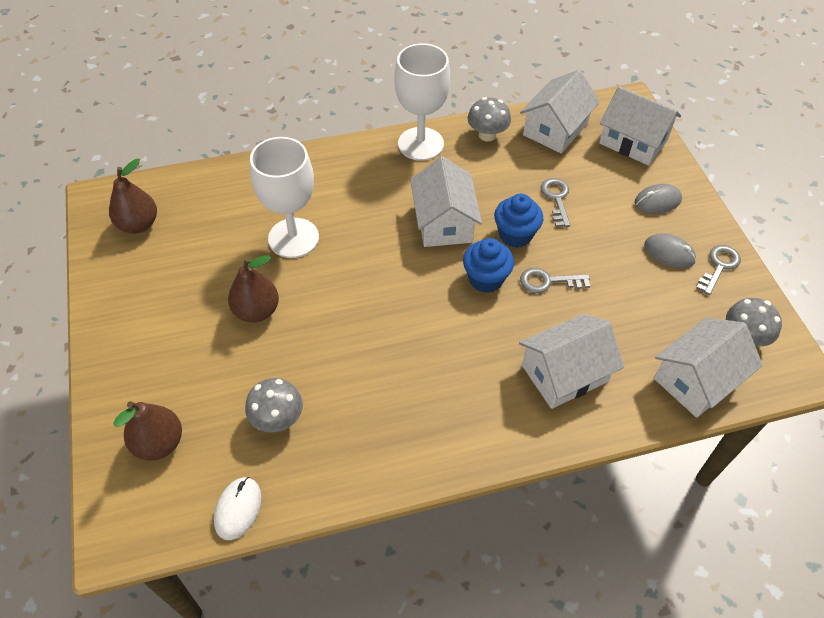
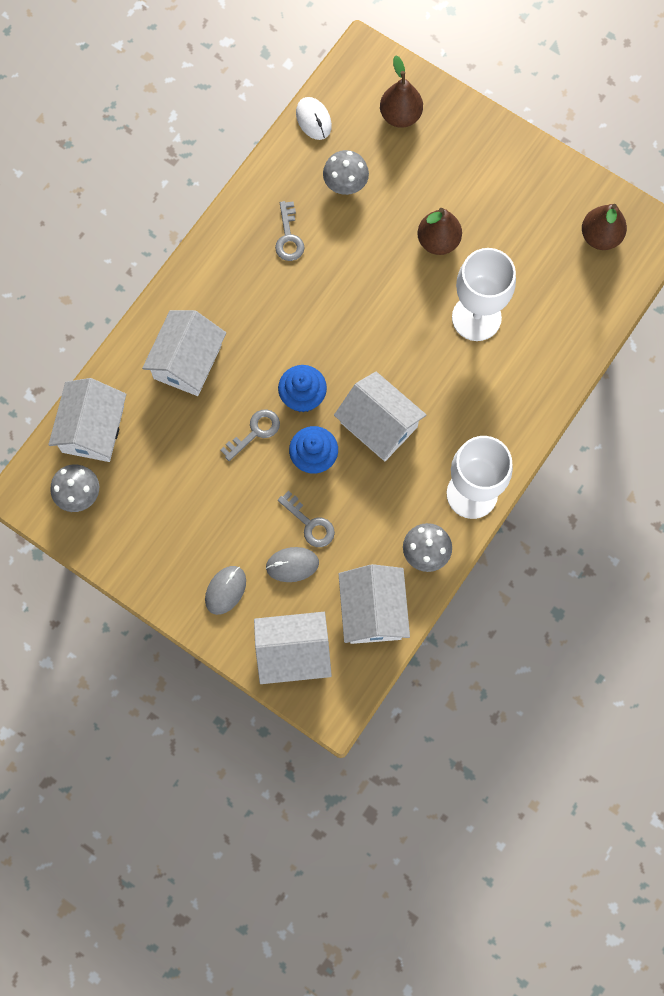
camera: 140 degrees right, 20 degrees up
(669, 253) = (181, 537): grey mouse -> grey mouse (292, 565)
(719, 266) = (134, 554): grey key -> grey key (289, 237)

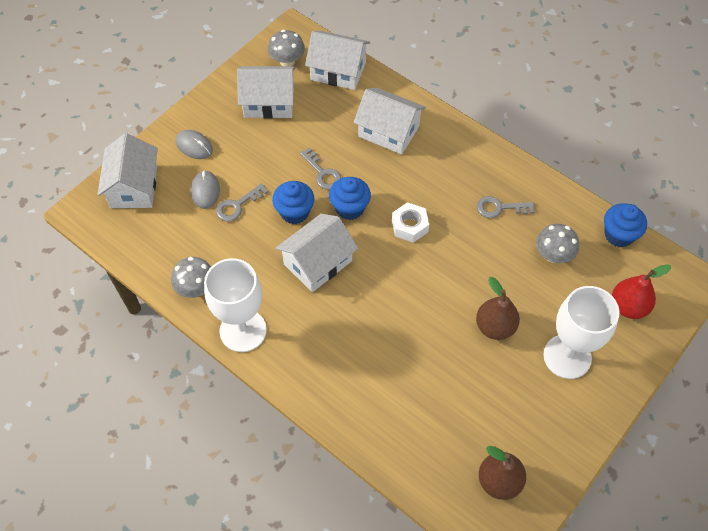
camera: 95 degrees right, 15 degrees down
(313, 119) = (618, 235): white mouse -> blue cupcake
(321, 331) = (409, 226): none -> white nut
(373, 611) = (154, 244): white house -> white house (269, 102)
(400, 116) = (628, 307): brown pear -> red pear
(476, 317) = (415, 352): white goblet -> white goblet (567, 356)

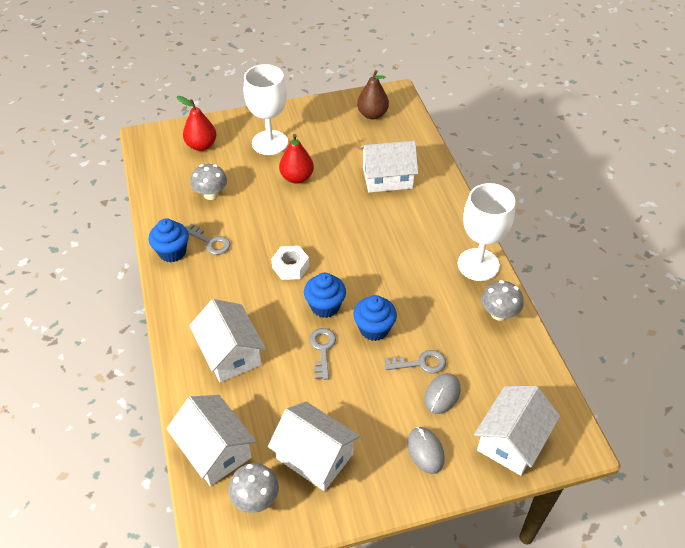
camera: 145 degrees left, 10 degrees down
(318, 262) = (385, 280): white house -> white house (387, 177)
(495, 327) = (297, 178): brown pear -> red pear
(618, 235) = (153, 182): blue cupcake -> blue cupcake (172, 252)

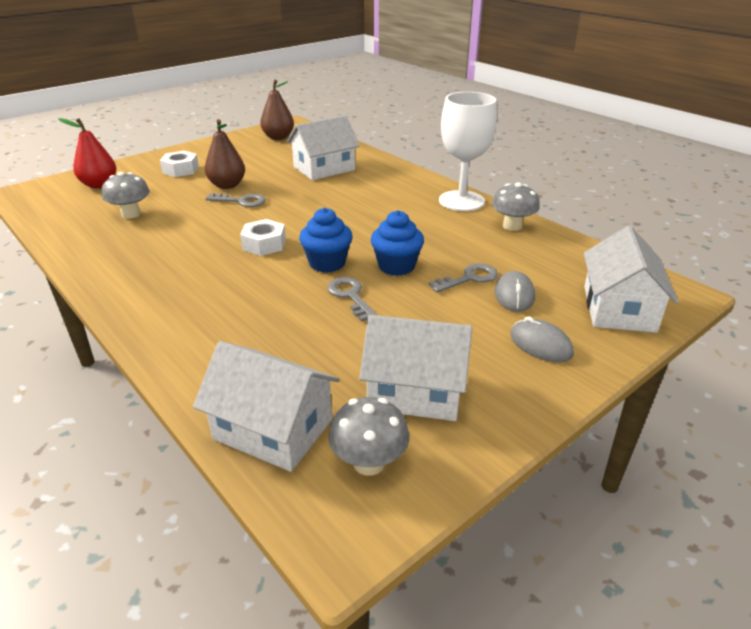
camera: 25 degrees left, 15 degrees down
(172, 252) = (103, 265): blue cupcake -> none
(210, 242) = (151, 247): grey key -> grey key (241, 201)
(230, 353) = (234, 329): white house -> none
(270, 142) = (180, 170): white goblet -> white nut
(297, 178) = (227, 185): red pear -> brown pear

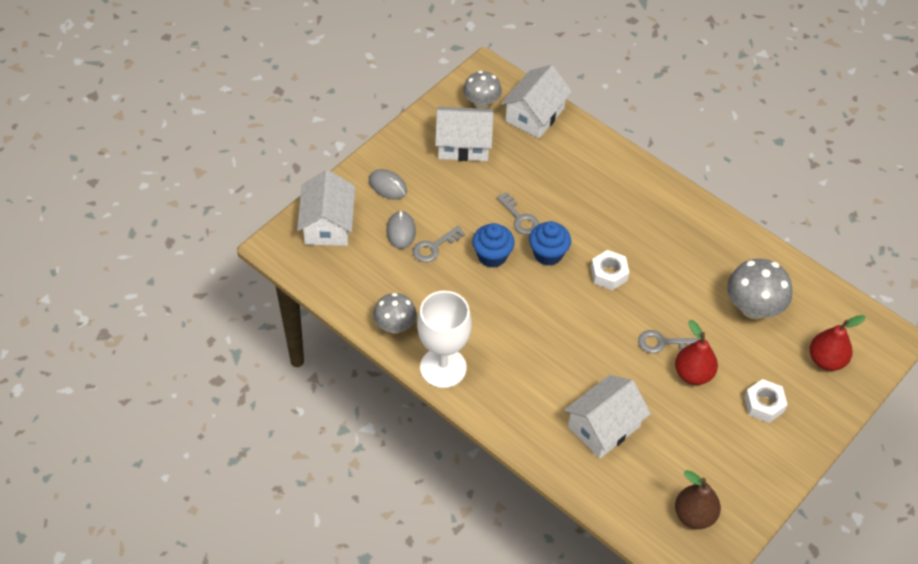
camera: 170 degrees right, 20 degrees up
(131, 214) = (753, 308): grey mushroom -> grey mushroom, size x1.51
(227, 185) = (693, 374): brown pear -> red pear
(273, 429) = (535, 115): white house -> white house turned 75 degrees counterclockwise

